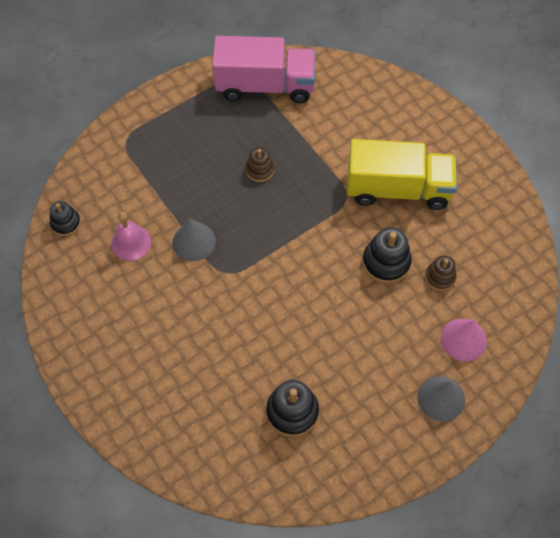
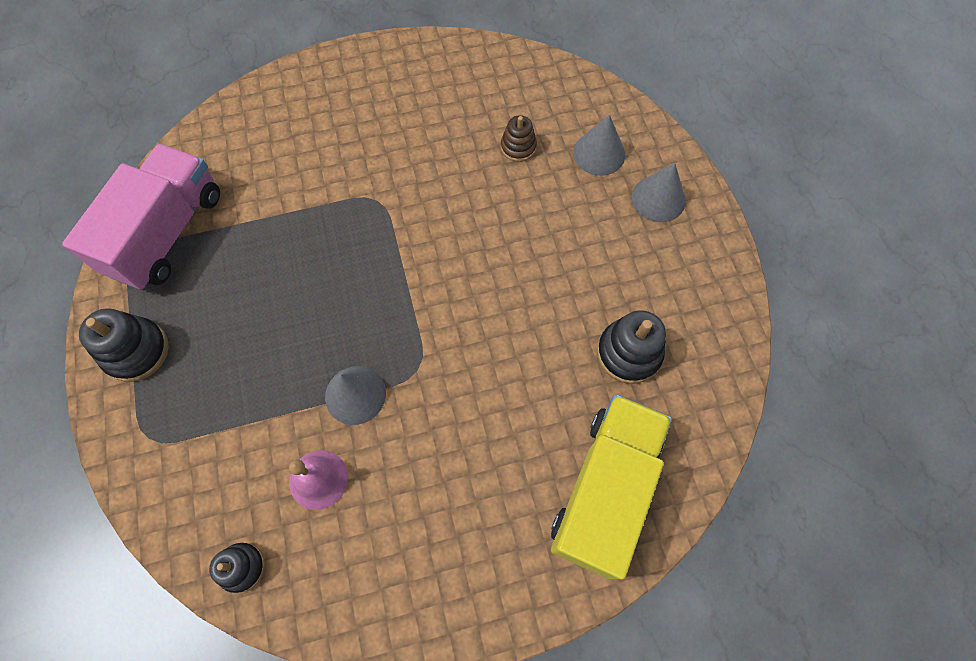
camera: 70 degrees left, 5 degrees up
(260, 170) = (289, 281): brown stacking toy -> none
(386, 262) = (478, 190): black stacking toy -> black stacking toy (136, 351)
(397, 189) = (390, 145): yellow truck -> yellow truck (605, 490)
(463, 339) = (599, 153): pink cone -> grey cone

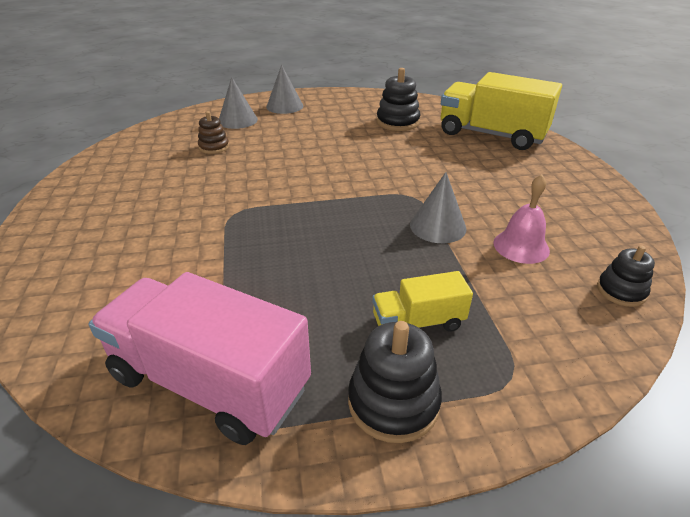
camera: 85 degrees left, 30 degrees down
(213, 370) = (418, 322): none -> yellow truck

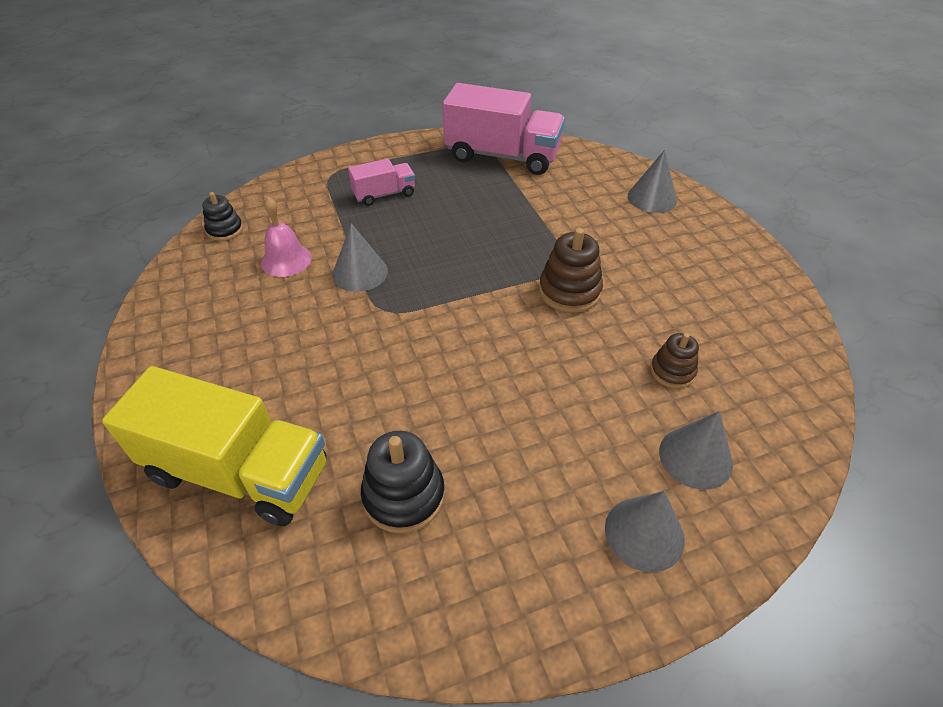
camera: 170 degrees right, 10 degrees up
(67, 273) = (652, 198): none -> grey cone
(246, 193) = (569, 291): none -> brown stacking toy
(393, 402) = (399, 159): black stacking toy -> none
(418, 322) = (384, 194): yellow truck -> pink truck

